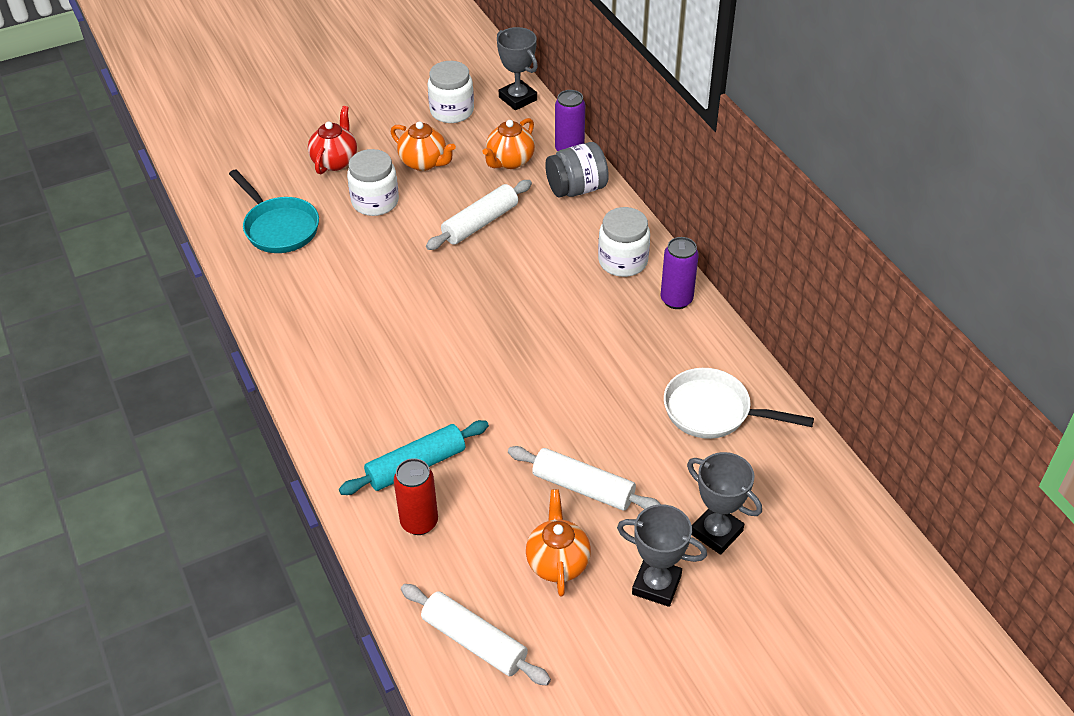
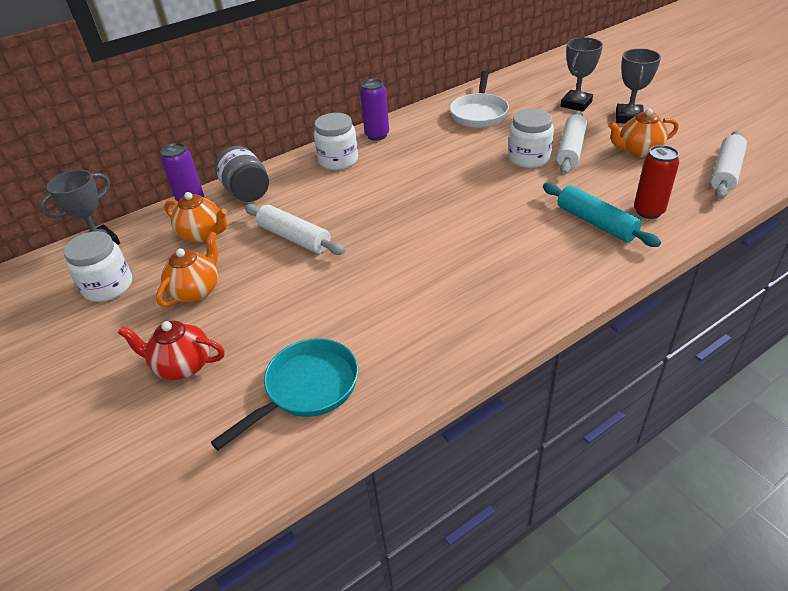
camera: 95 degrees left, 5 degrees down
(375, 202) = (261, 315): white jar -> white jar (529, 158)

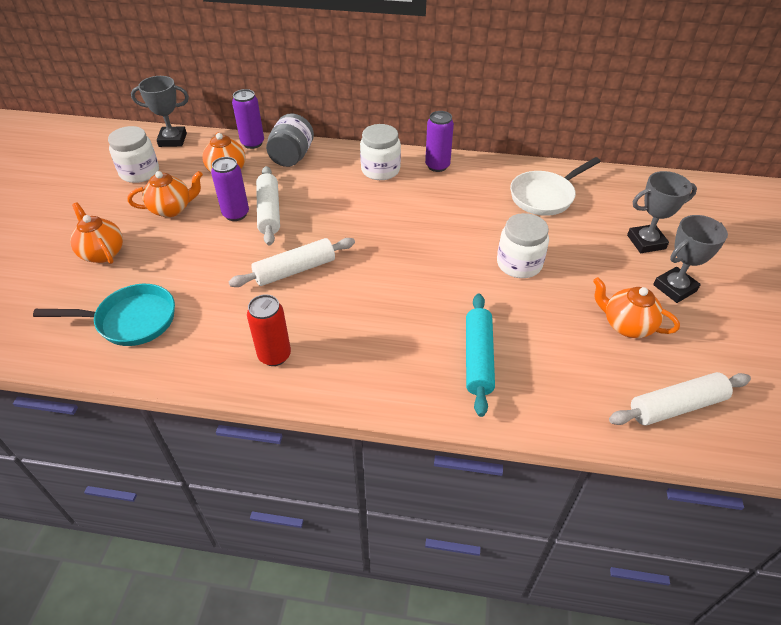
camera: 40 degrees right, 5 degrees up
(182, 365) = (102, 253): red teapot -> orange teapot
(267, 257) = (236, 214): none -> purple can
(570, 150) = (566, 281): white rolling pin -> white rolling pin (295, 270)
(648, 211) = (537, 384): red can -> red can (274, 355)

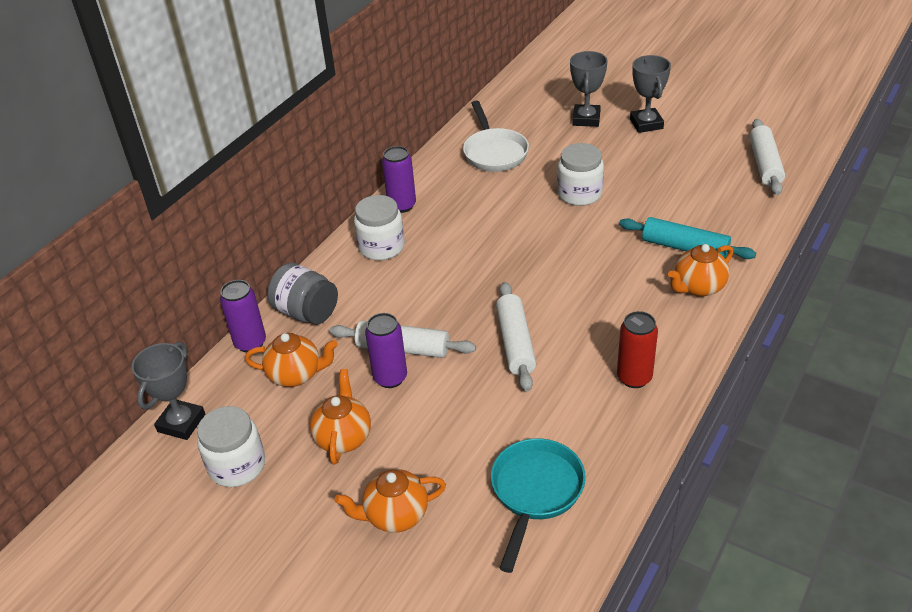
camera: 65 degrees left, 5 degrees down
(626, 325) = (677, 160): orange teapot -> orange teapot (698, 287)

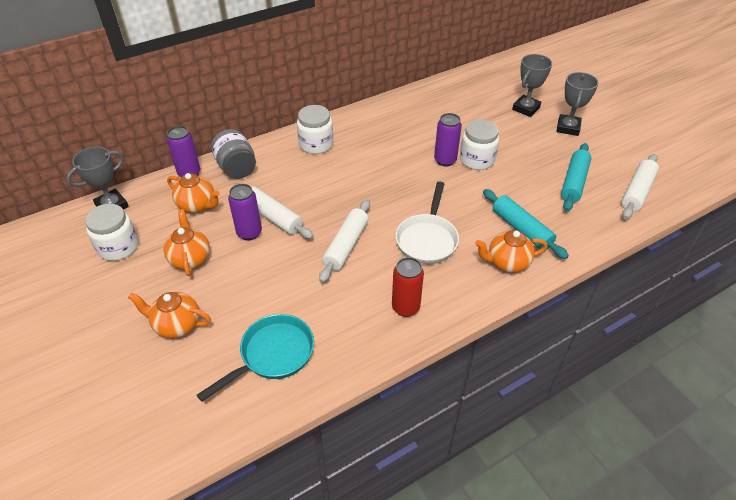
camera: 25 degrees right, 5 degrees up
(344, 437) = (190, 258): orange teapot -> orange teapot turned 45 degrees counterclockwise
(402, 205) = (351, 122): purple can -> purple can (445, 160)
(494, 152) = (441, 109): white pan -> white pan (427, 239)
(697, 179) = (574, 182): none -> turquoise rolling pin

